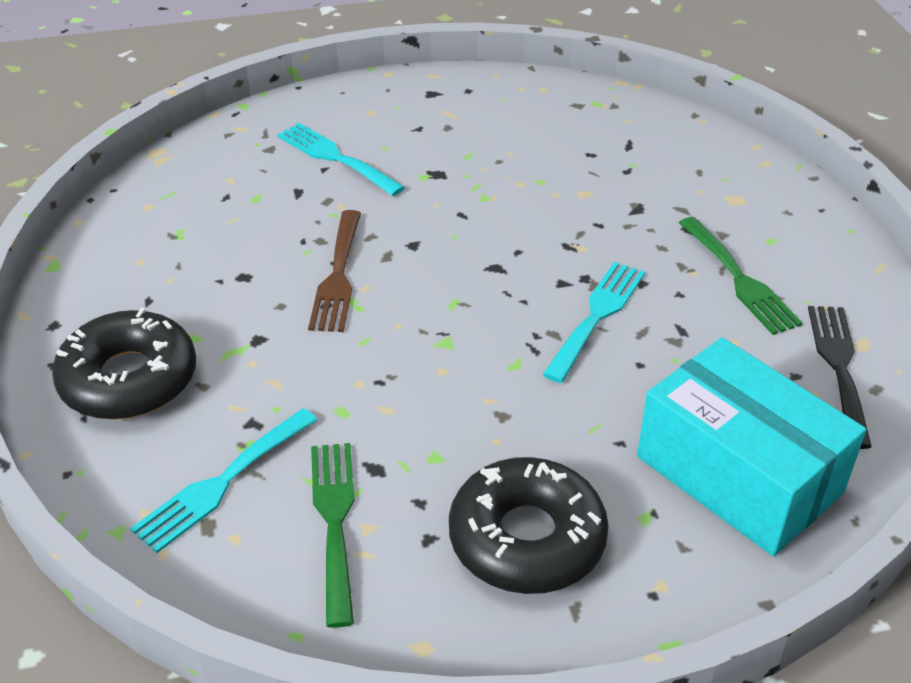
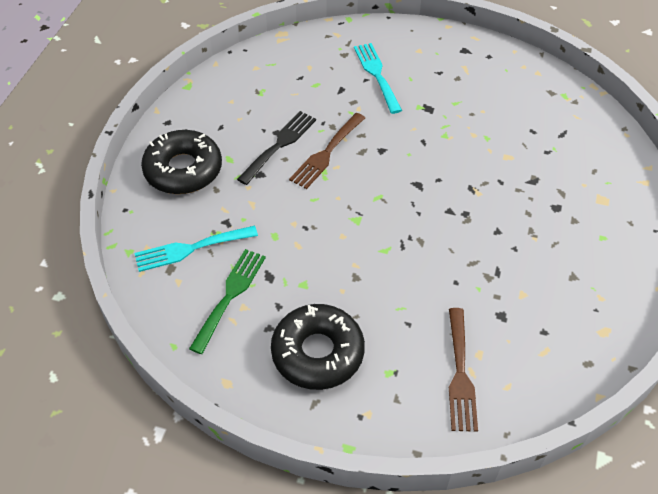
camera: 30 degrees right, 10 degrees up
(596, 316) = (453, 241): turquoise fork -> none
(739, 279) = (560, 255): green fork -> none
(739, 474) = (460, 374): turquoise box -> brown fork
(839, 367) = (575, 339): black fork -> black fork (279, 145)

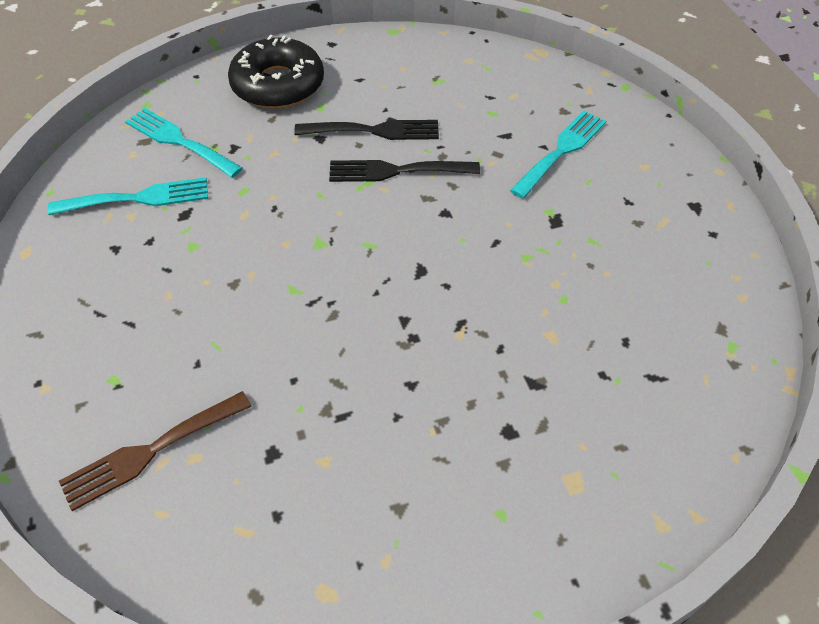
camera: 55 degrees right, 0 degrees up
(230, 296) = (138, 198): green fork -> turquoise fork
(317, 353) = (105, 303): black donut -> none
(326, 153) = (396, 171): brown fork -> black fork

